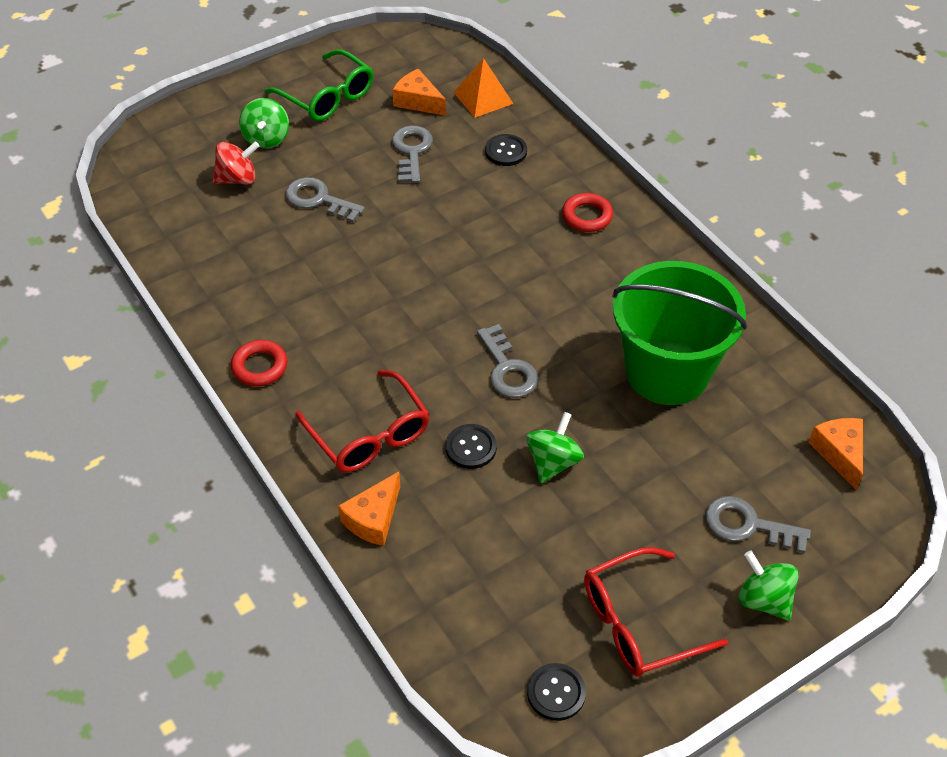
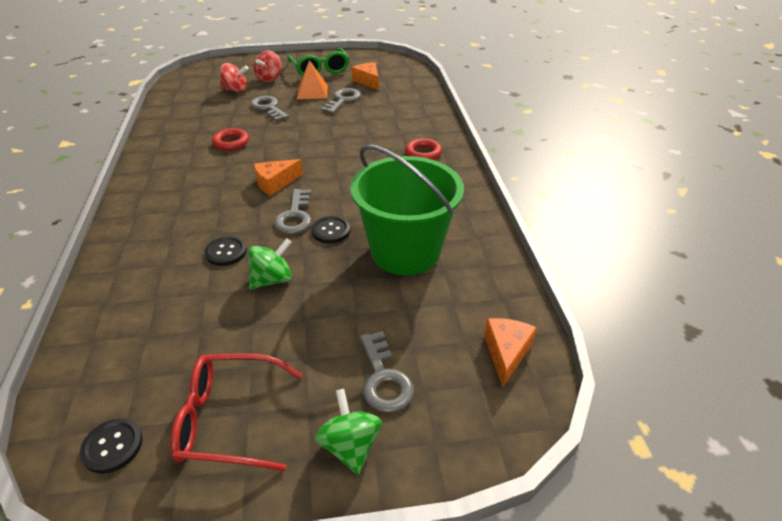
camera: 25 degrees right, 10 degrees down
(260, 366) = (150, 171): red ring -> red ring (231, 143)
(266, 138) = (269, 78): green spinning top -> red spinning top
(369, 434) = (172, 224): red glasses -> none
(373, 519) = (121, 271): orange cheese -> orange cheese (275, 183)
(483, 97) = (408, 87): orange pyramid -> orange pyramid (312, 92)
(506, 151) = (399, 112): black button -> black button (331, 231)
(748, 525) = (384, 378): grey key -> grey key turned 150 degrees counterclockwise

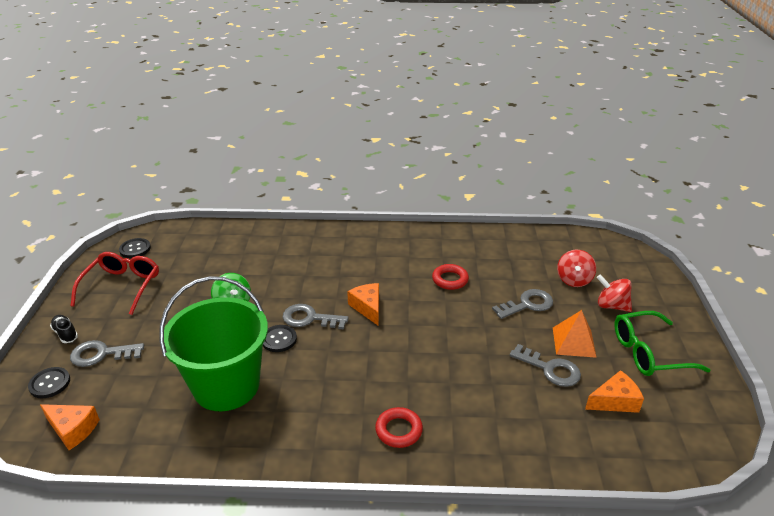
camera: 100 degrees right, 5 degrees down
(226, 252) = (277, 281): black button -> black button (50, 383)
(350, 446) = (65, 334): green spinning top -> black shoe

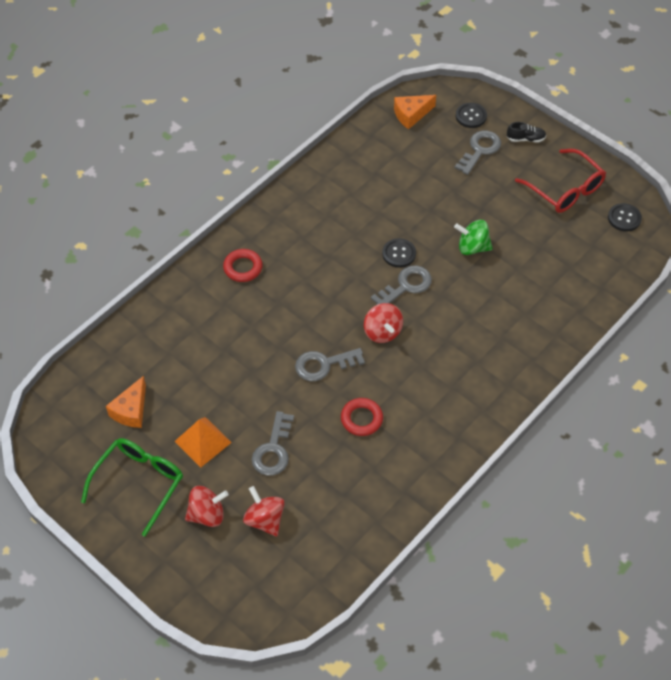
camera: 130 degrees right, 20 degrees up
(226, 386) = (377, 201): green bucket -> none
(368, 307) = (382, 332): orange cheese -> red spinning top
(550, 369) = (197, 398): grey key -> grey key (324, 365)

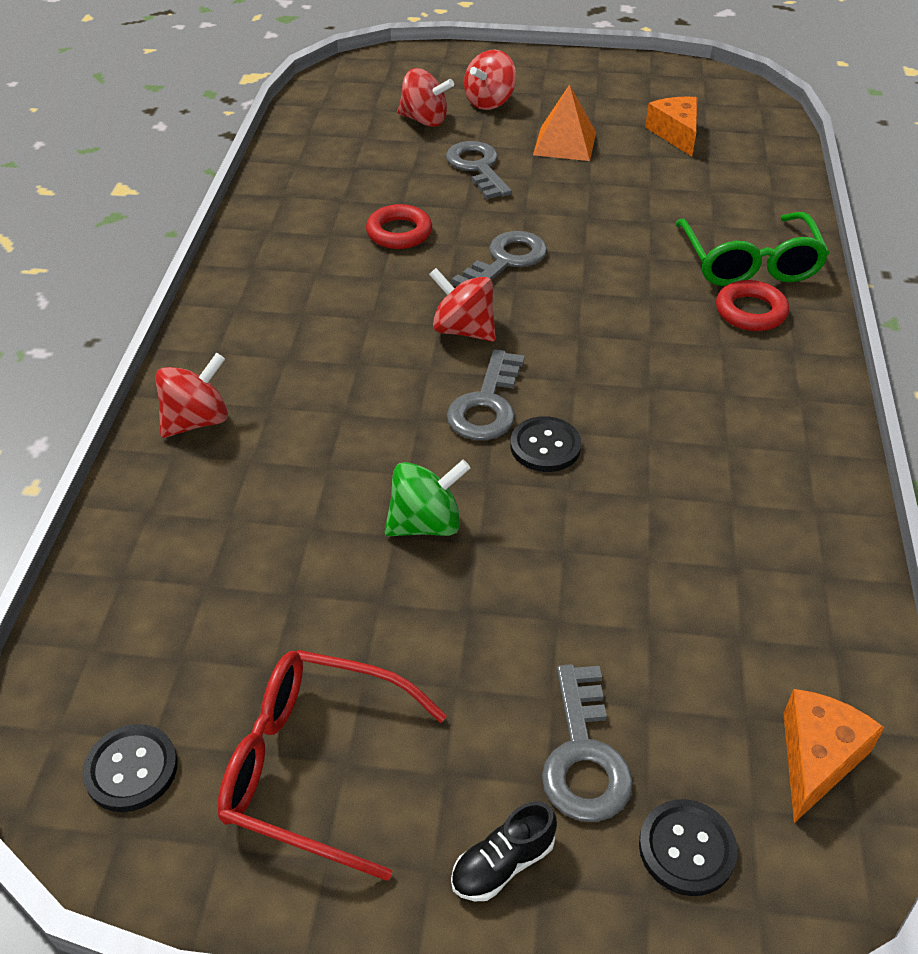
camera: 145 degrees right, 10 degrees down
(139, 483) = (587, 95): green glasses -> green glasses (749, 263)
(537, 347) = (197, 421): none -> red spinning top

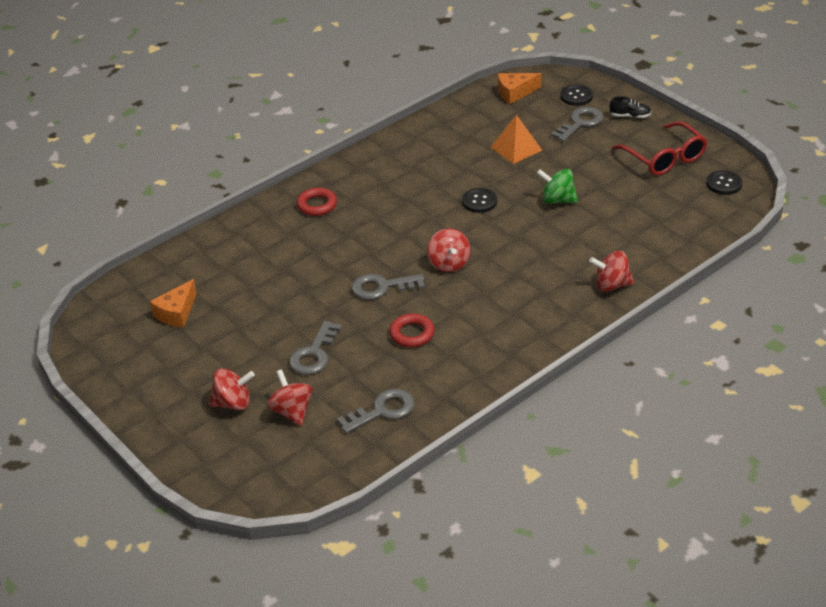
camera: 135 degrees left, 5 degrees down
(487, 404) = (481, 228): grey key -> grey key (382, 411)
(565, 143) = (243, 343): orange pyramid -> orange pyramid (516, 148)
(749, 263) = (278, 224): green glasses -> none

